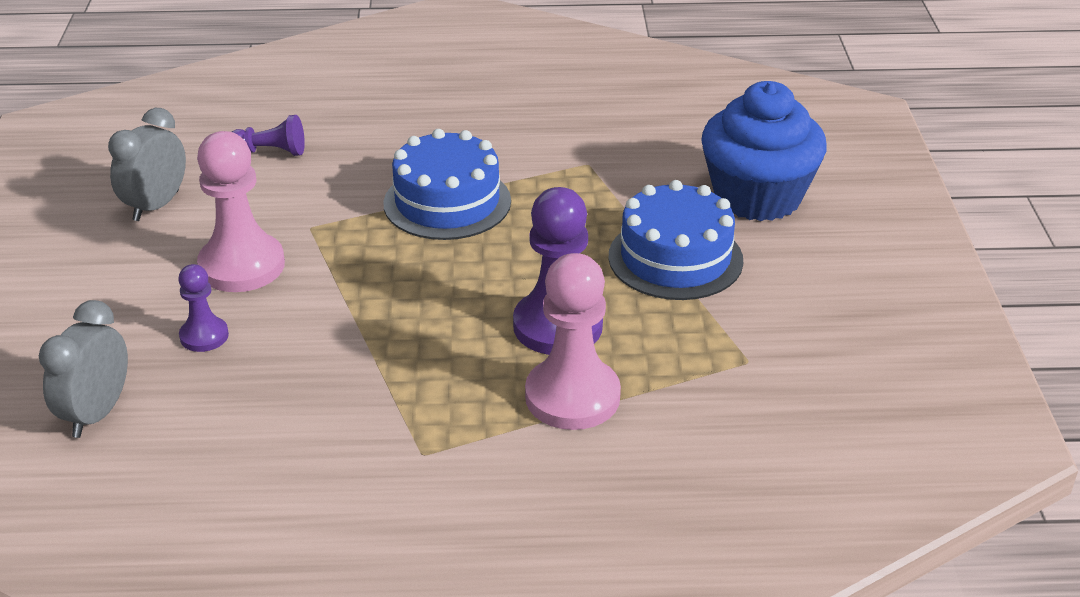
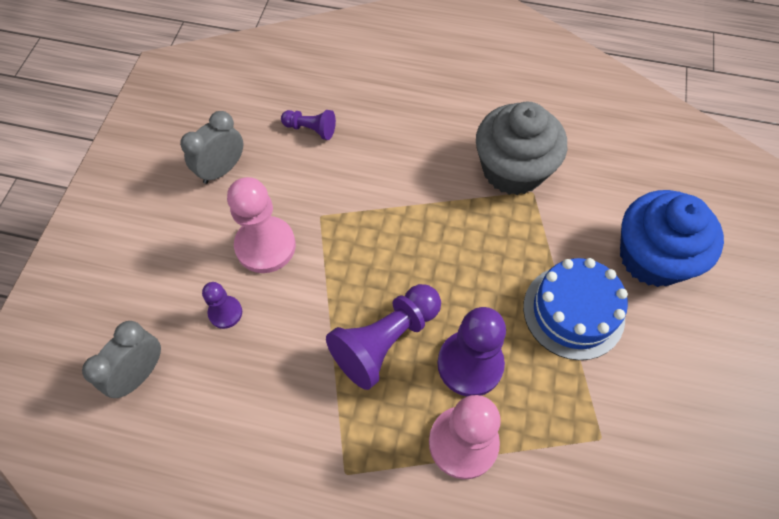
camera: 15 degrees right, 25 degrees up
(437, 324) = (385, 341): none -> purple pawn
(447, 202) = (421, 211): blue cake -> none
(555, 148) = (513, 169): none -> grey cupcake

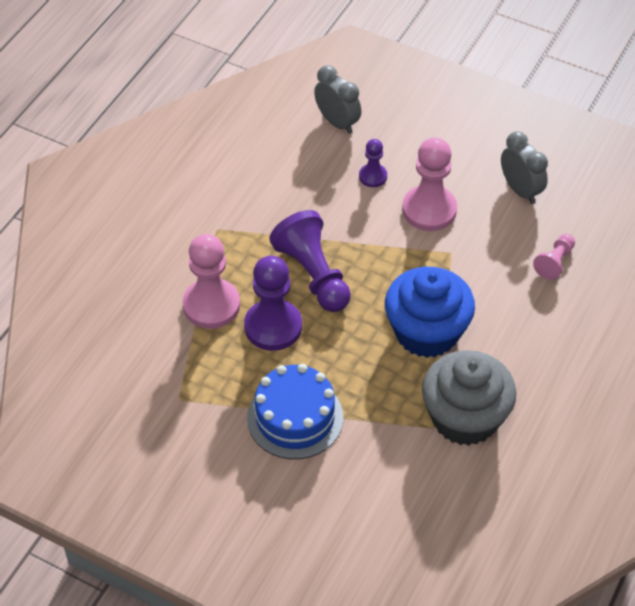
camera: 105 degrees right, 10 degrees down
(311, 129) = (554, 262): purple pawn -> pink pawn
(652, 257) = (329, 504): blue cupcake -> blue cupcake (427, 332)

